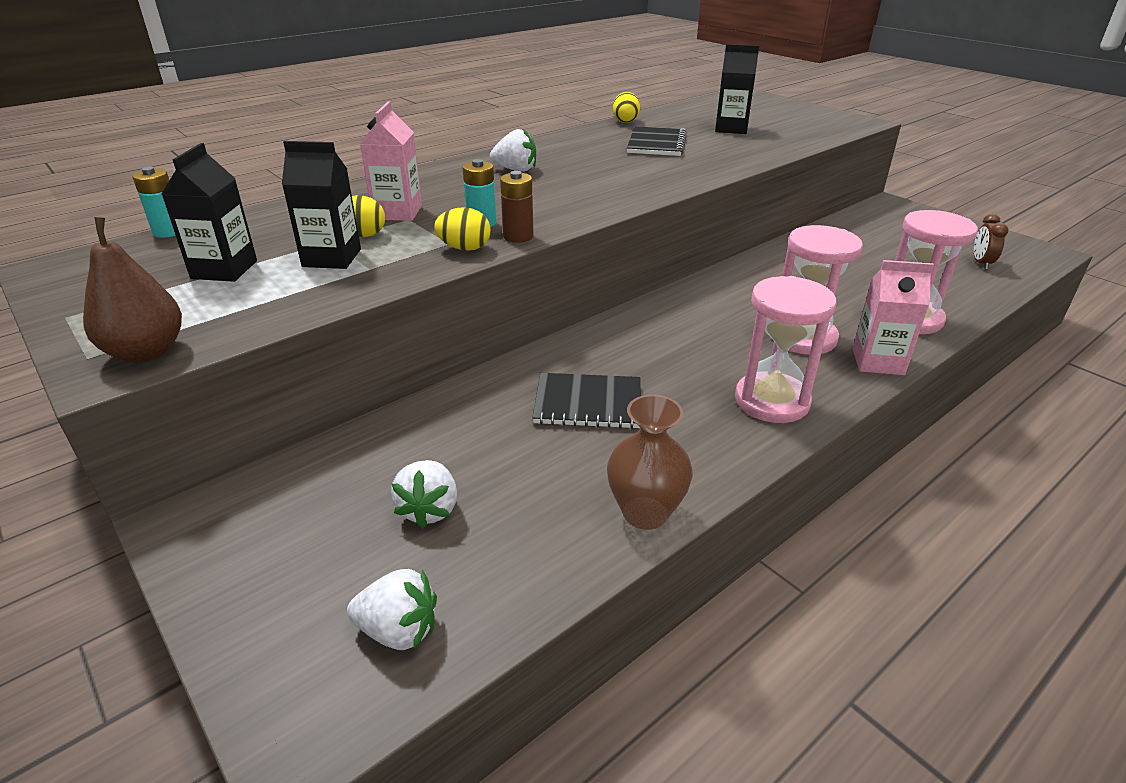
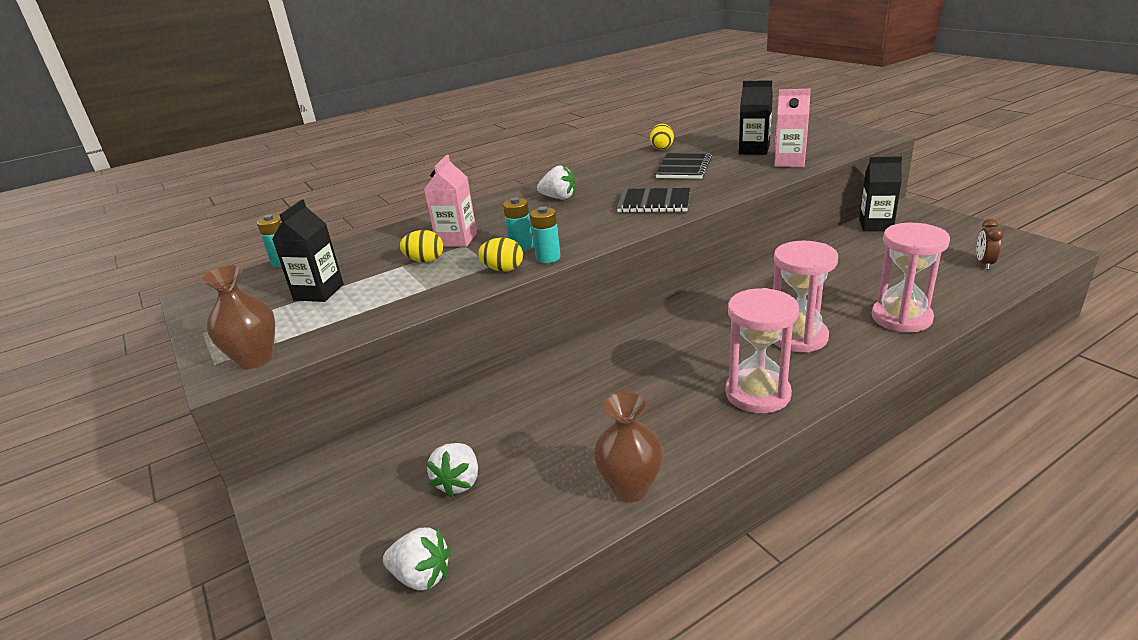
camera: 10 degrees right, 5 degrees down
(146, 352) = (255, 359): brown pear -> brown vase
(332, 258) = (399, 280): black carton -> black carton (875, 225)
(518, 236) = (548, 258): brown battery -> turquoise battery
(588, 403) = (599, 396): black notebook -> black notebook (654, 203)
(877, 361) = (862, 358): pink carton -> pink carton (789, 162)

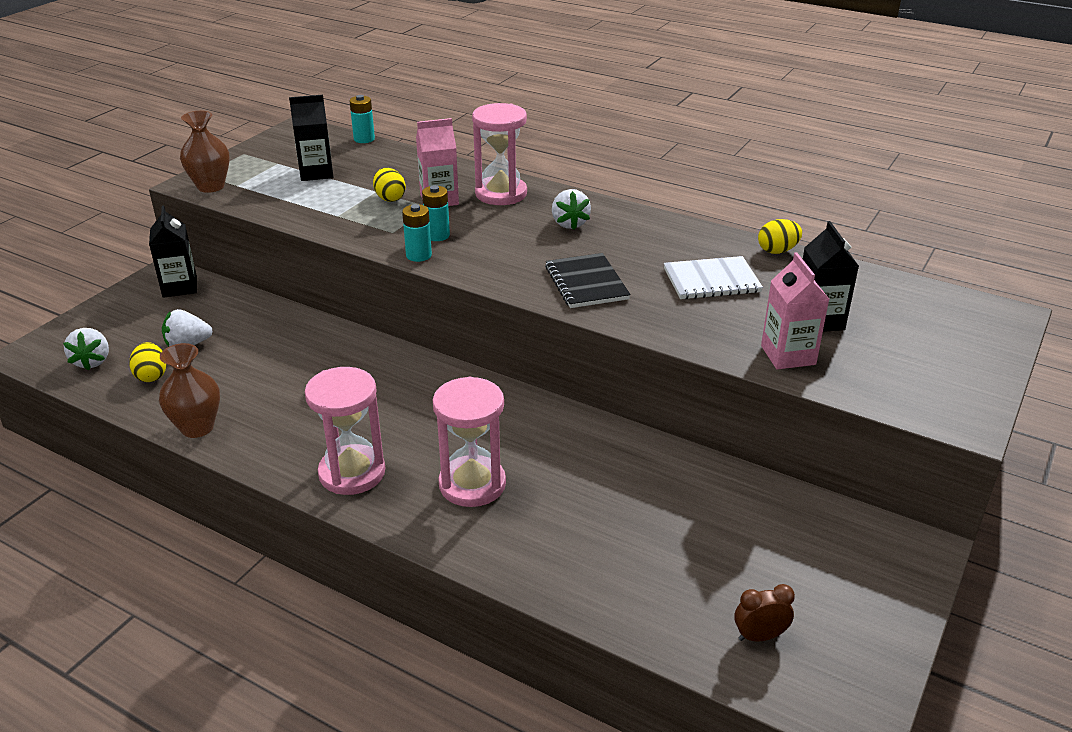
camera: 60 degrees right, 5 degrees up
(503, 269) = (386, 240): yellow egg -> yellow egg (151, 376)
(684, 168) = (711, 281): black notebook -> white notebook
(875, 225) = (827, 517): black carton -> black carton (180, 287)
(901, 318) = (553, 562): pink hourglass -> pink hourglass (501, 194)

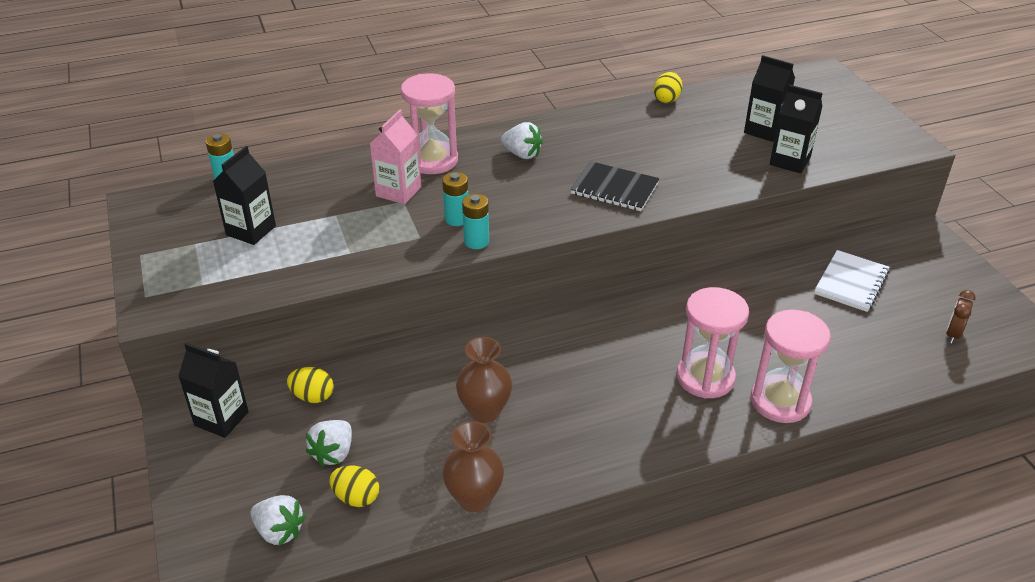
camera: 50 degrees left, 5 degrees up
(211, 186) = (180, 300): brown vase -> brown vase (485, 411)
(352, 473) = (631, 432): pink hourglass -> pink hourglass (780, 401)
(390, 198) = (359, 213): yellow egg -> yellow egg (313, 396)
(711, 281) = (673, 141): white notebook -> white notebook (851, 283)
(788, 355) = (790, 161): pink carton -> black carton

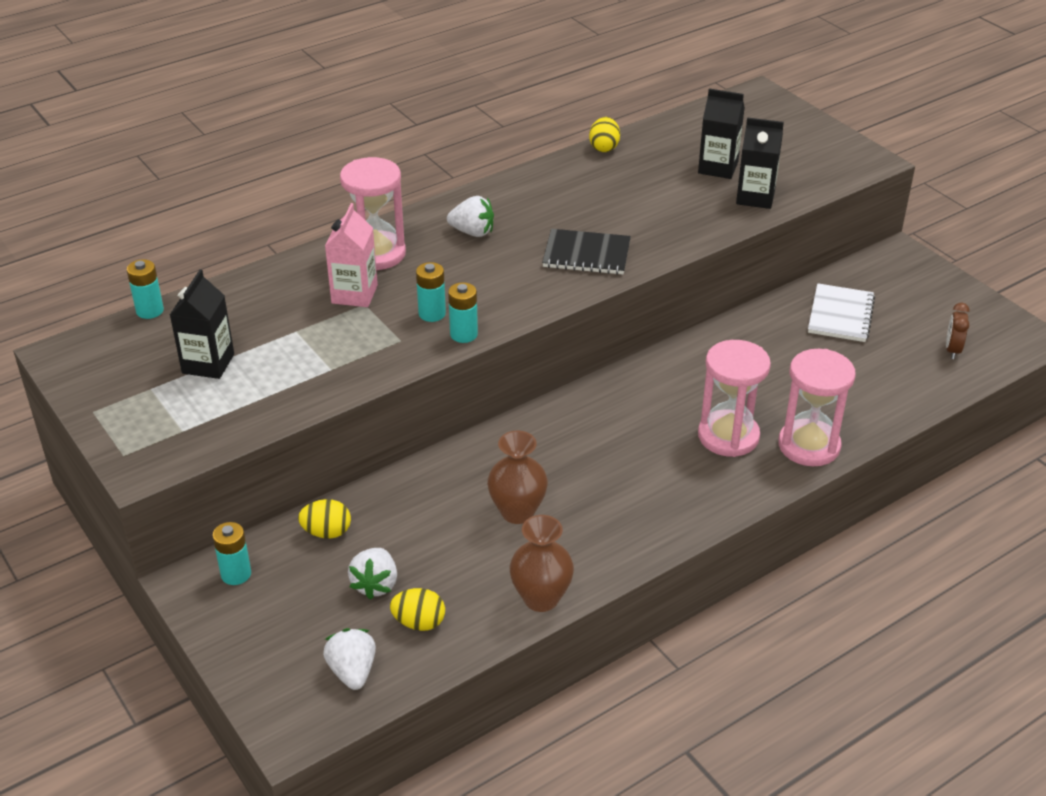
camera: 15 degrees left, 0 degrees up
(221, 419) = (236, 574): black carton -> turquoise battery
(279, 531) = (352, 671): white strawberry -> white strawberry turned 120 degrees counterclockwise

